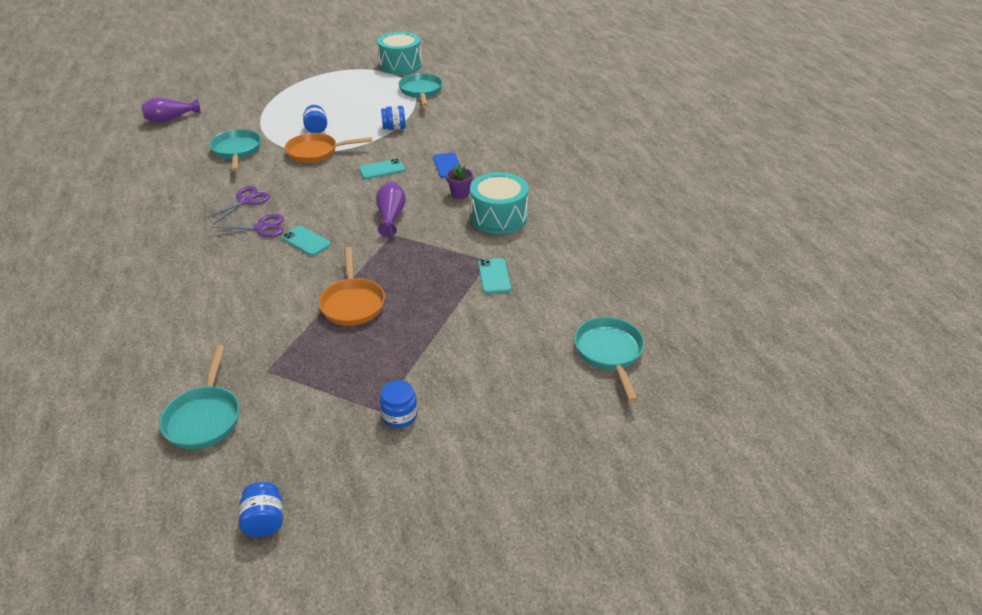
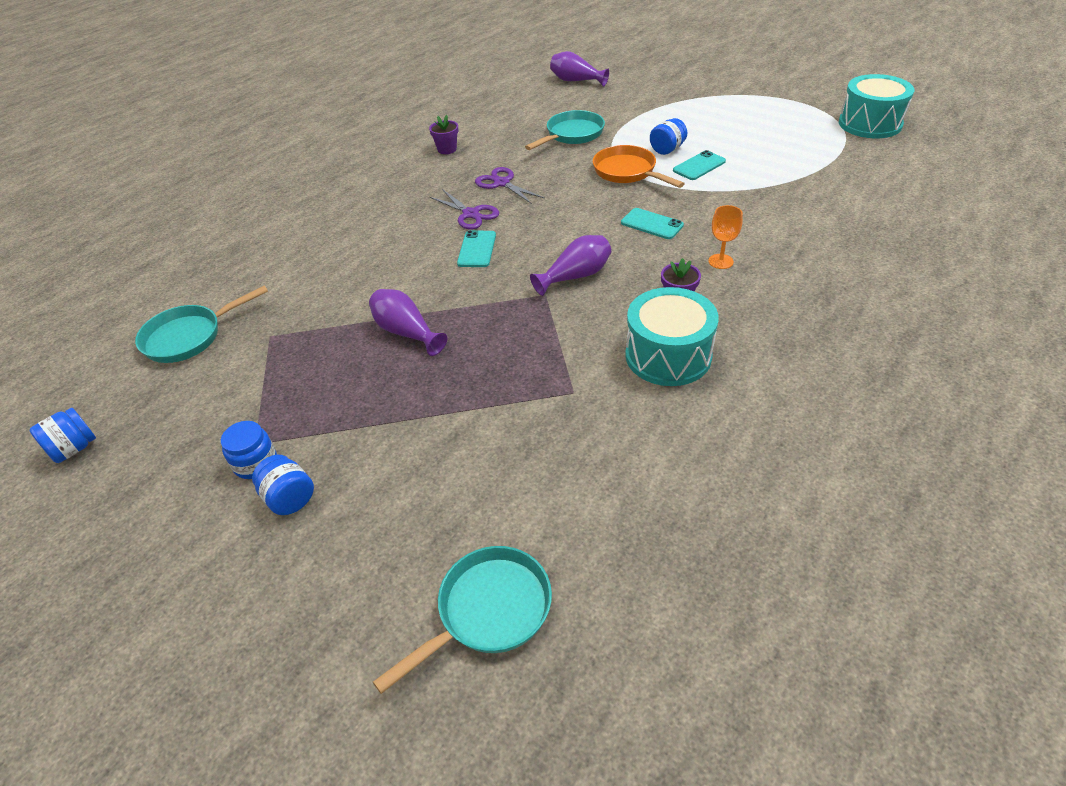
camera: 60 degrees right, 5 degrees up
(157, 205) = (447, 149): none -> purple flower pot
(245, 201) = (502, 183): purple scissors -> purple scissors turned 135 degrees counterclockwise
(352, 303) = (406, 332): orange pan -> purple vase
(394, 128) = (739, 189): blue jar -> blue jar (289, 498)
(421, 91) = (840, 164): turquoise pan -> none
(447, 165) = (720, 261): blue phone -> orange goblet
(494, 276) = (548, 413): turquoise phone -> turquoise phone (699, 166)

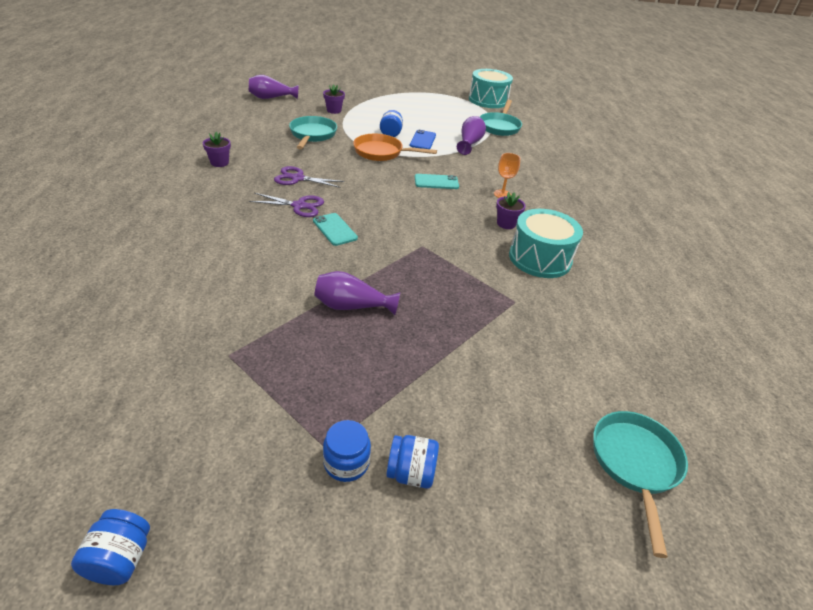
camera: 45 degrees left, 5 degrees down
(189, 337) = (135, 390): turquoise pan -> turquoise pan (499, 126)
(575, 276) = (428, 228): purple vase -> purple vase (469, 143)
(630, 107) = (334, 110): none -> purple flower pot
(699, 166) = (423, 140): turquoise phone -> blue phone

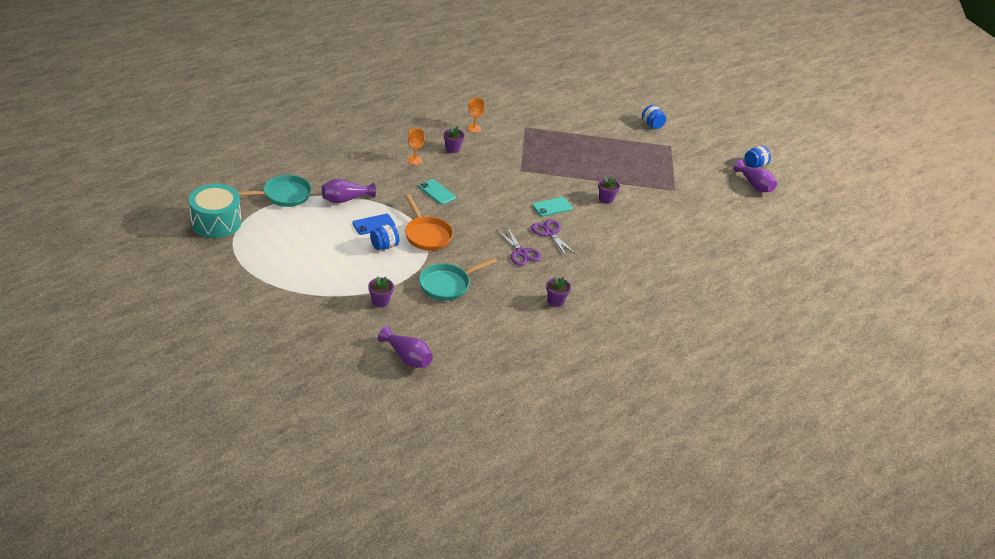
camera: 130 degrees left, 0 degrees up
(297, 275) = (606, 199): none -> purple flower pot
(335, 229) = (552, 207): turquoise phone -> turquoise phone turned 45 degrees clockwise
(346, 463) = (669, 139): blue jar -> none
(352, 306) = (600, 172): purple vase -> purple vase (754, 185)
(540, 258) = (474, 128): turquoise drum -> orange goblet
(635, 464) = (579, 81): turquoise pan -> none

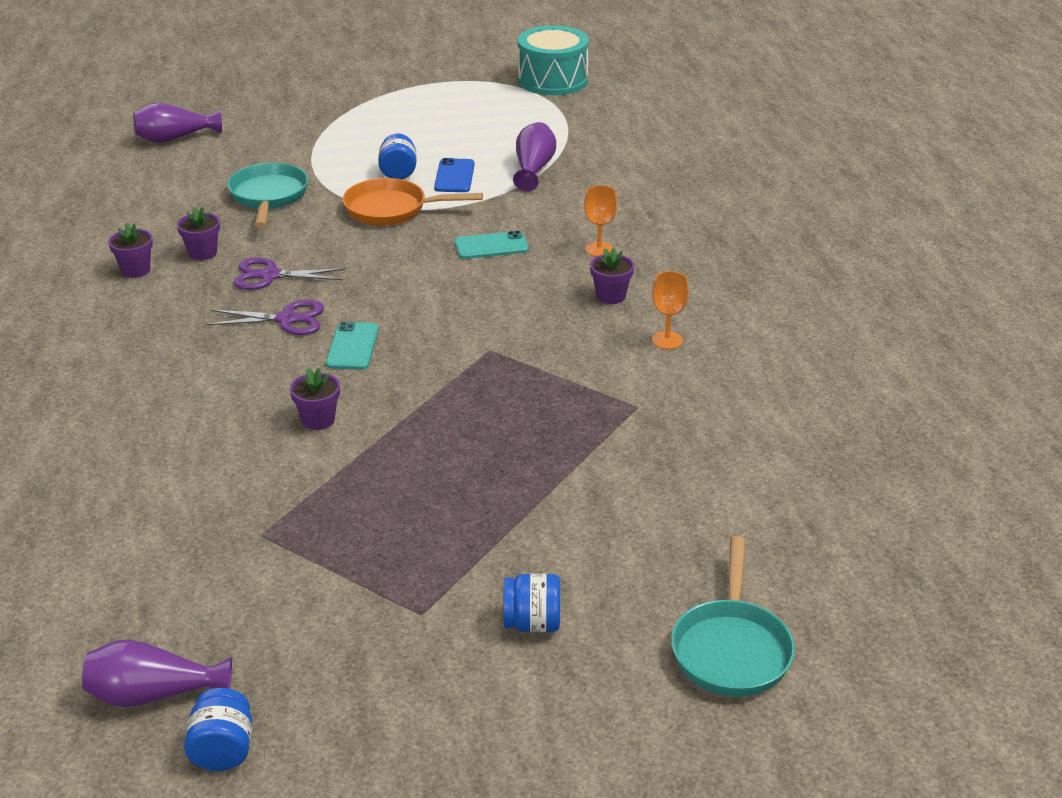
camera: 125 degrees right, 5 degrees down
(283, 195) = (579, 129): turquoise pan -> turquoise pan (731, 649)
(380, 301) = (290, 145): purple flower pot -> purple flower pot (202, 253)

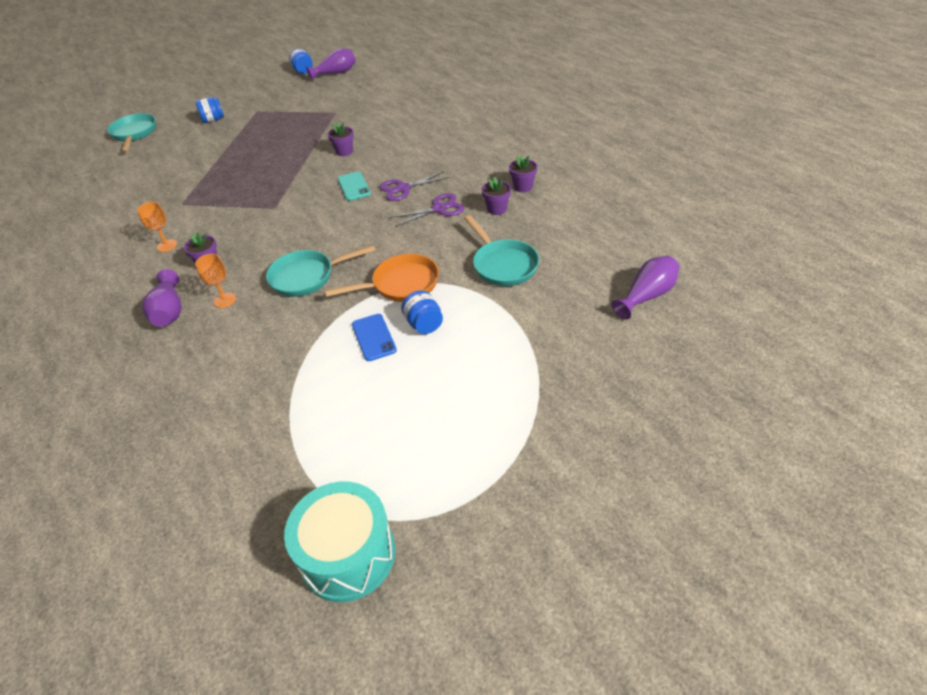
camera: 160 degrees right, 10 degrees up
(491, 246) = (307, 277): turquoise phone -> turquoise pan
(533, 169) = (307, 372): purple vase -> purple vase (169, 311)

